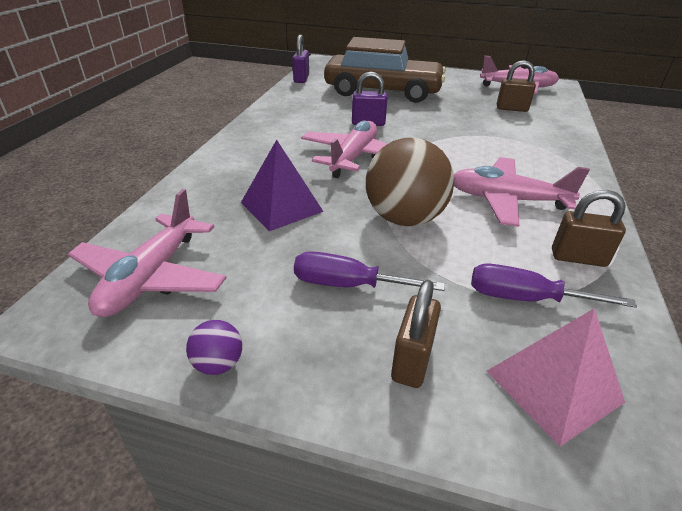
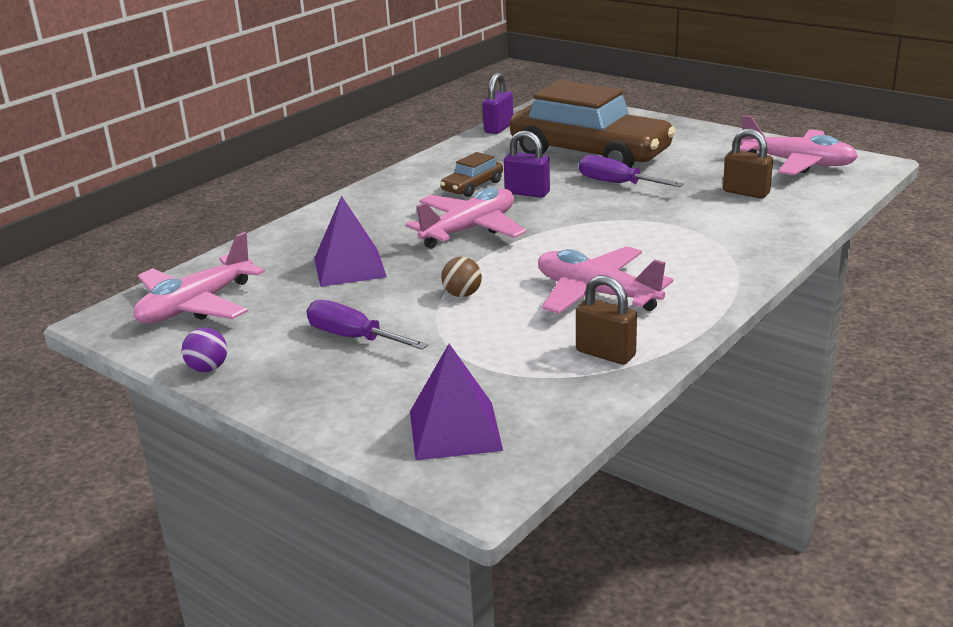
camera: 25 degrees right, 10 degrees down
(322, 122) = (472, 186): none -> brown car
(404, 218) = (462, 294): brown ball -> brown ball, size x0.44
(412, 361) = (356, 394): brown padlock -> none
(525, 298) = (506, 374): purple screwdriver -> purple screwdriver (617, 183)
(553, 386) = (455, 430): pink pyramid -> purple pyramid

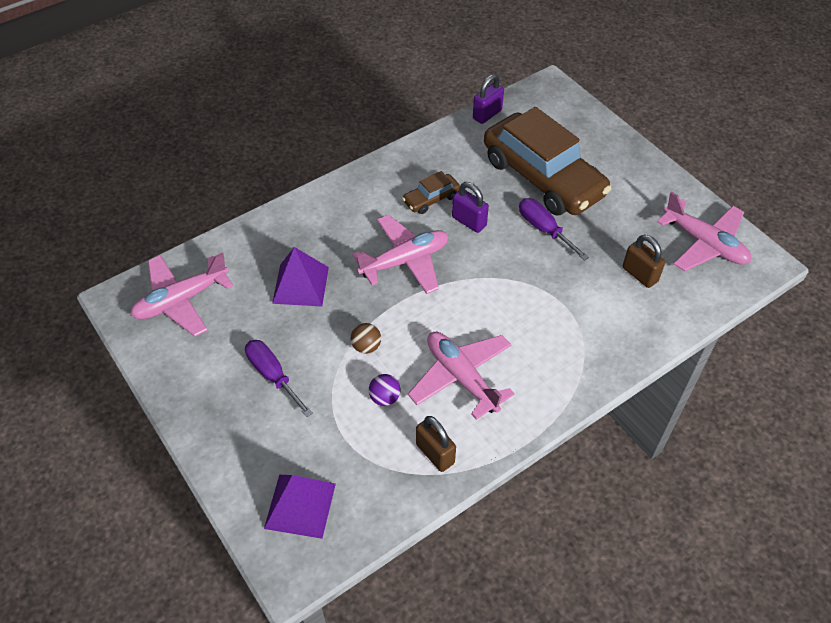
camera: 15 degrees right, 25 degrees up
(208, 368) = (167, 380): purple ball -> purple ball (384, 398)

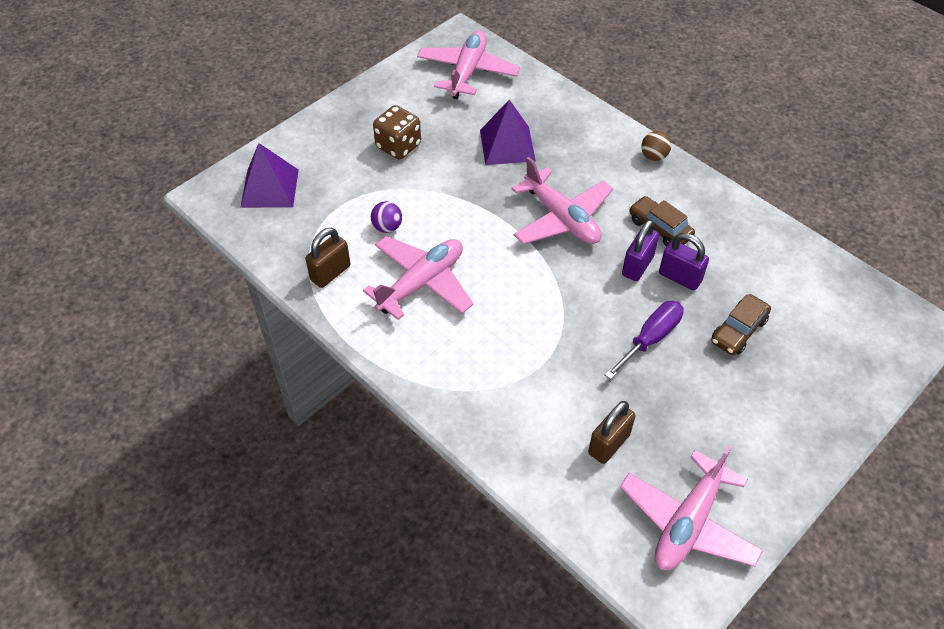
camera: 80 degrees right, 0 degrees up
(181, 300) = (467, 72): pink plane -> pink plane turned 60 degrees clockwise
(273, 375) = (398, 146): purple screwdriver -> brown dice
(366, 346) = (444, 205): brown ball -> brown ball (654, 156)
(487, 114) = (826, 264): purple padlock -> purple padlock (680, 277)
(542, 177) = (738, 330): brown car -> brown car, size x0.42

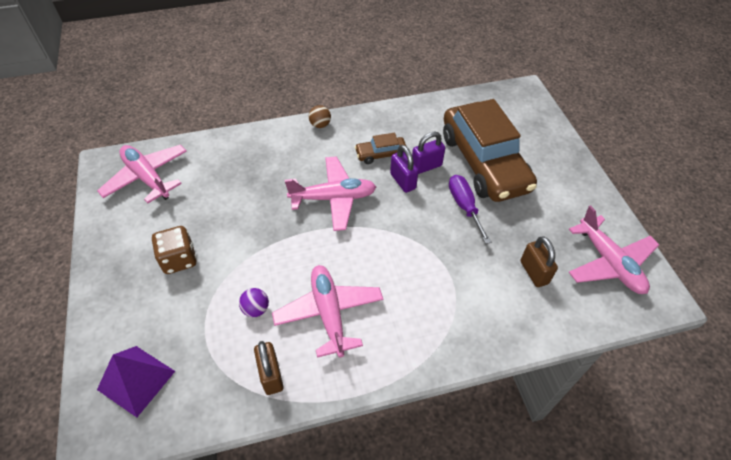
camera: 60 degrees left, 0 degrees up
(507, 145) = (241, 192): purple pyramid -> none
(738, 330) = (483, 162): brown car -> brown car, size x2.38

